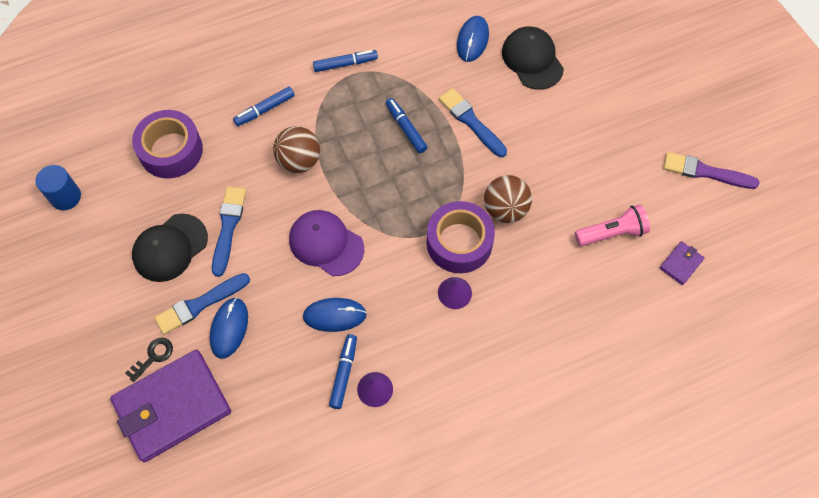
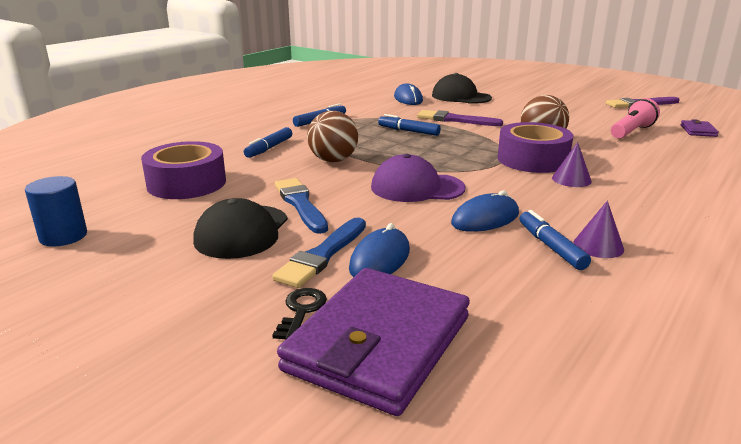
camera: 30 degrees left, 40 degrees down
(229, 328) = (380, 259): blue mouse -> blue mouse turned 45 degrees clockwise
(471, 121) = (455, 120): blue brush -> purple brush

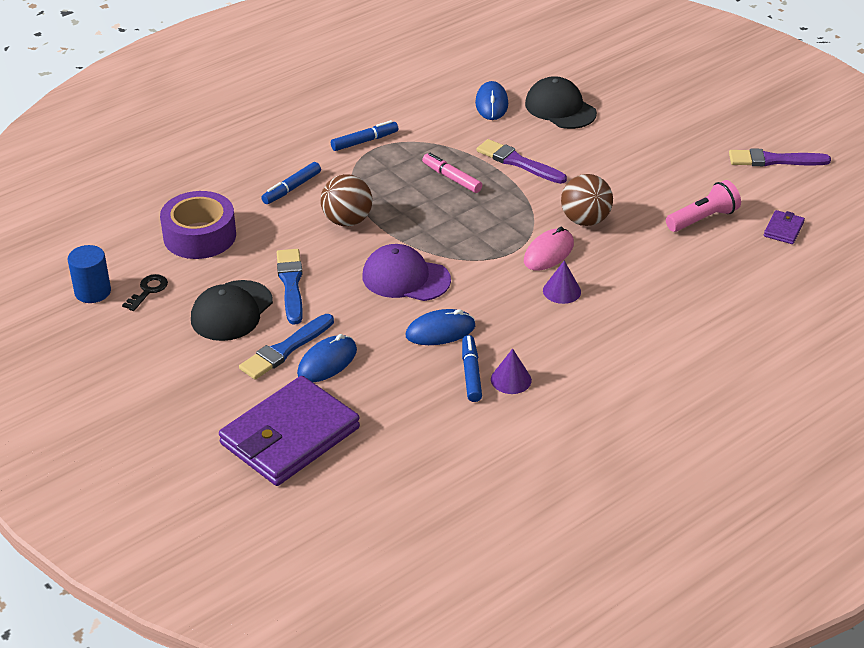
camera: 15 degrees right, 15 degrees up
(301, 310) = (250, 400): black key -> black key (148, 290)
(408, 131) = (451, 178): blue marker -> pink marker
(532, 159) = (548, 253): purple tape -> pink mouse

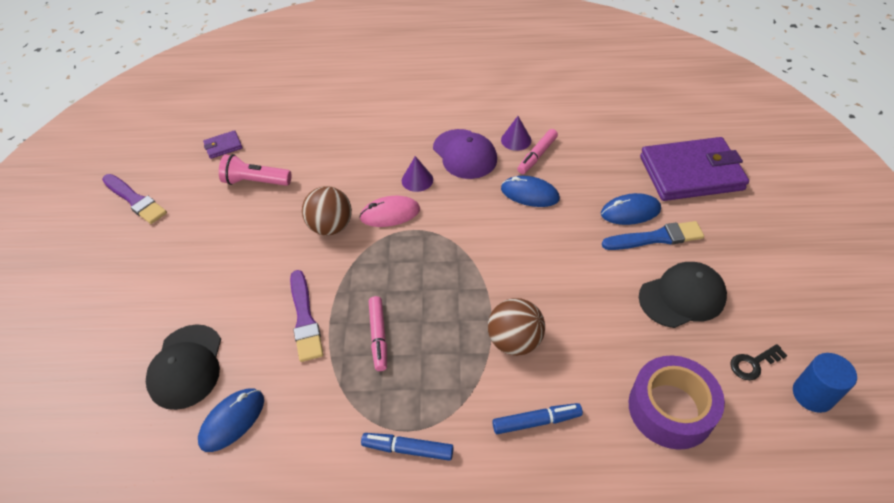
camera: 140 degrees left, 10 degrees up
(291, 284) = (614, 297): blue brush -> none
(405, 278) = (515, 251): purple cap -> purple cap (464, 154)
(471, 373) = (537, 155): blue marker -> pink marker

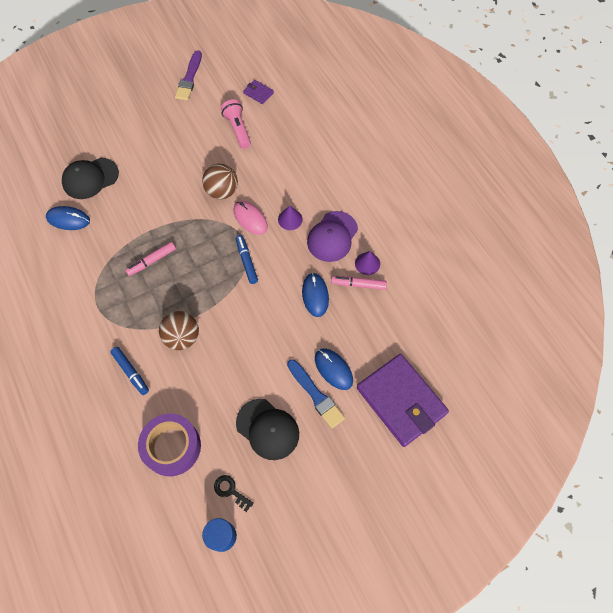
camera: 60 degrees right, 15 degrees up
(305, 319) = (146, 216): purple brush -> none
(408, 449) = (86, 312): blue marker -> blue marker (246, 261)

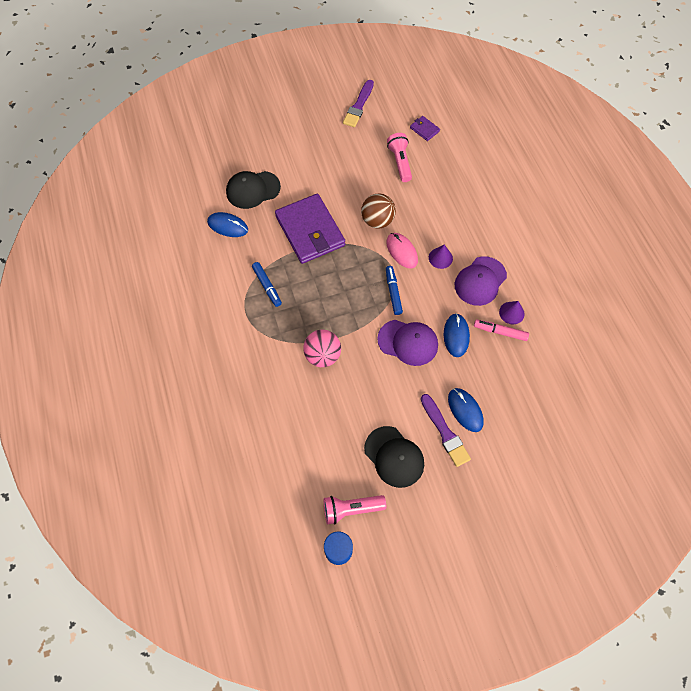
camera: 10 degrees right, 0 degrees up
(131, 372) = (270, 380): blue marker -> blue marker (267, 286)
(152, 261) = (302, 278): pink marker -> none
(172, 447) = (301, 458): purple tape -> none
(182, 337) = (322, 355): brown ball -> pink ball
(230, 491) = (351, 509): black key -> pink flashlight
(267, 310) = (408, 342): none -> purple cap
(316, 395) = (445, 432): blue brush -> purple brush
(401, 401) = (528, 452): purple wallet -> purple wallet (310, 231)

